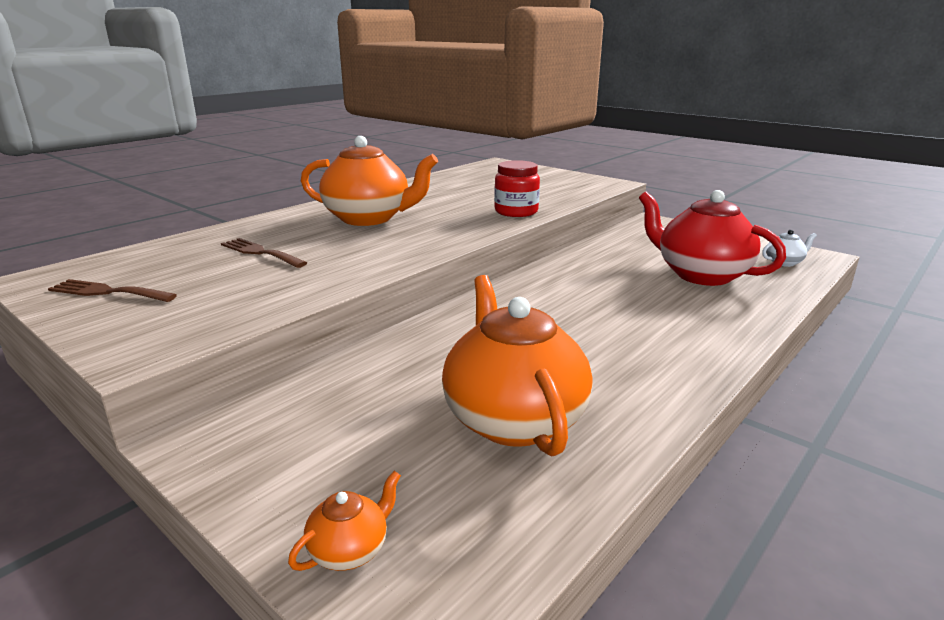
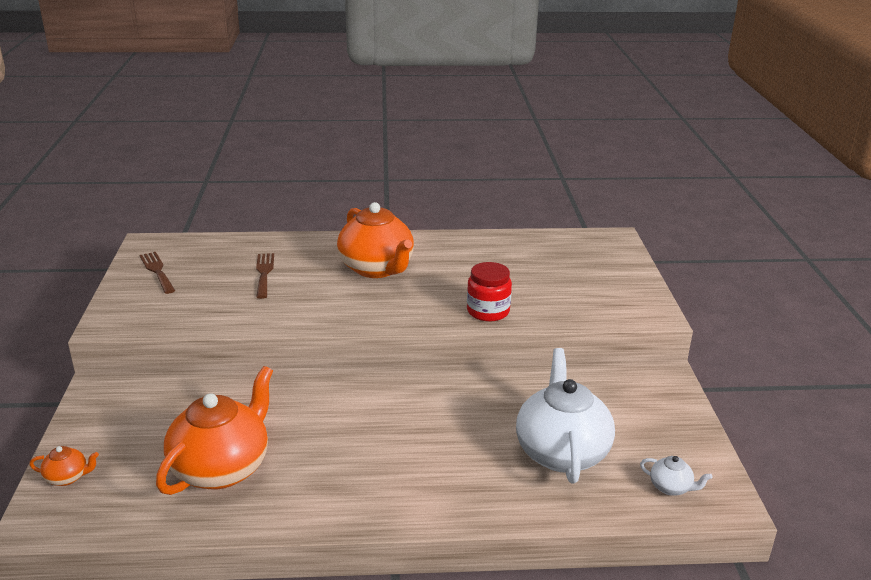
camera: 45 degrees right, 5 degrees up
(700, 275) = (561, 452): red teapot -> white teapot

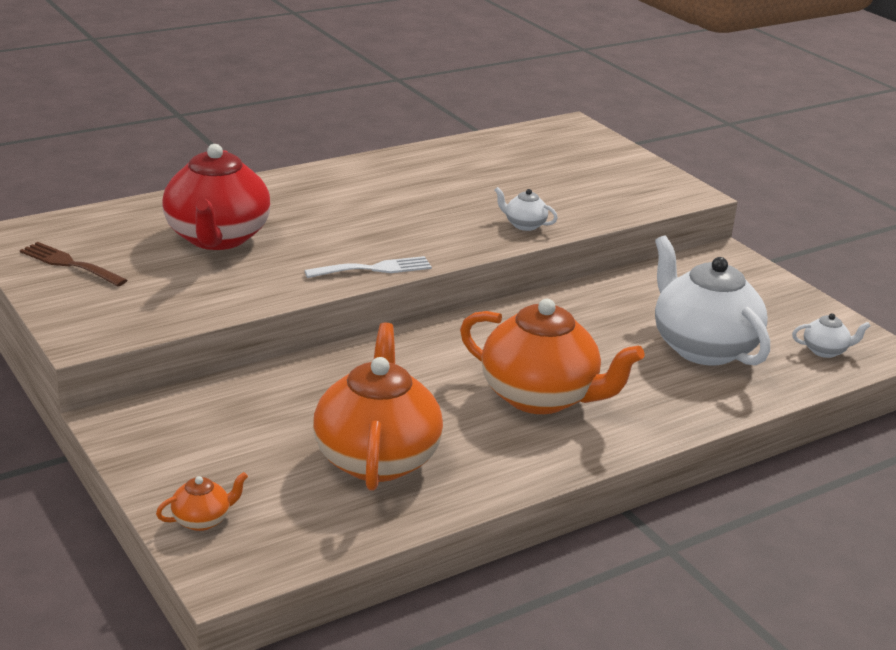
camera: 30 degrees left, 0 degrees up
(264, 273) = (217, 238): brown fork -> red teapot
(340, 321) = (374, 269): none -> white fork
(377, 269) = (350, 206): orange teapot -> orange teapot (541, 397)
(488, 311) = (524, 225): red jar -> white teapot

